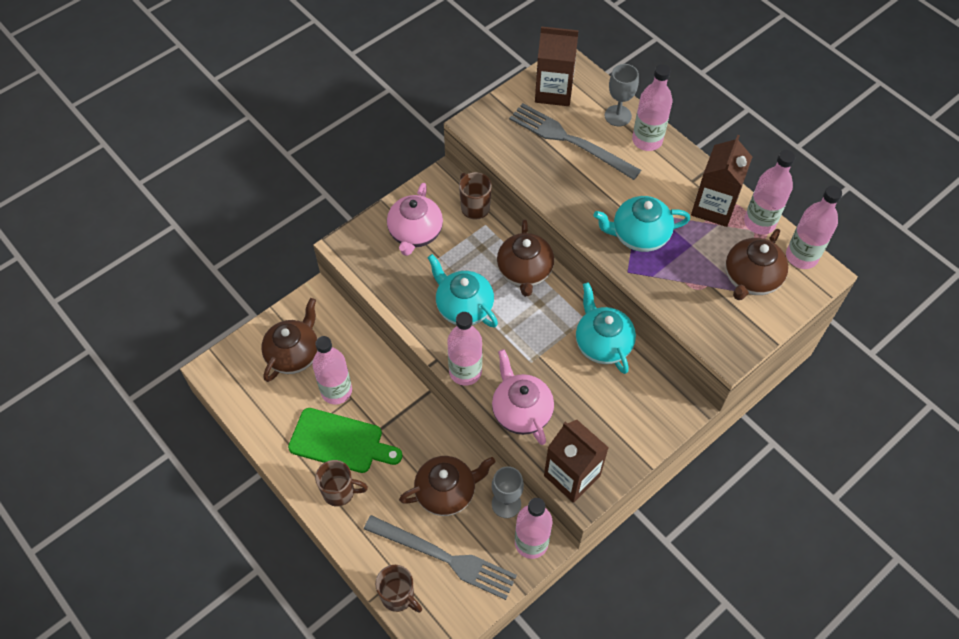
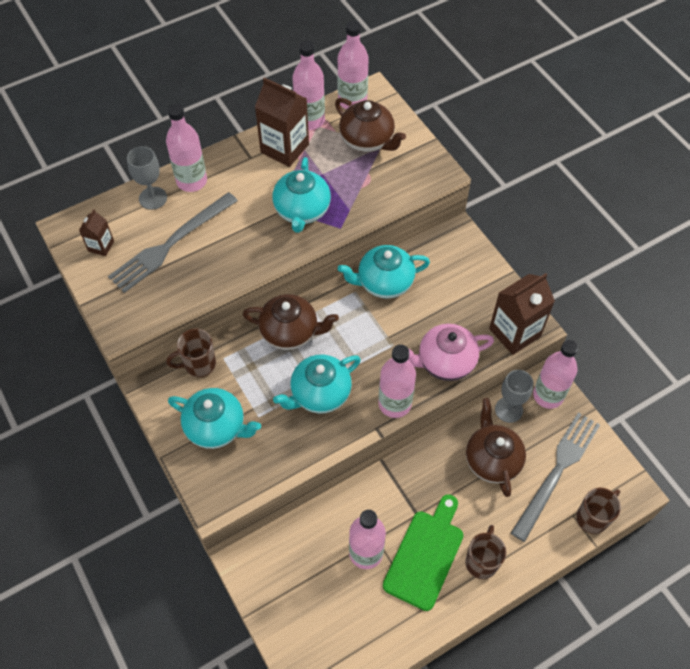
camera: 80 degrees left, 0 degrees up
(294, 354) = (312, 595): brown teapot -> none
(415, 233) = (216, 427): pink teapot -> turquoise teapot
(553, 91) = (101, 246): brown carton -> brown carton, size x0.52

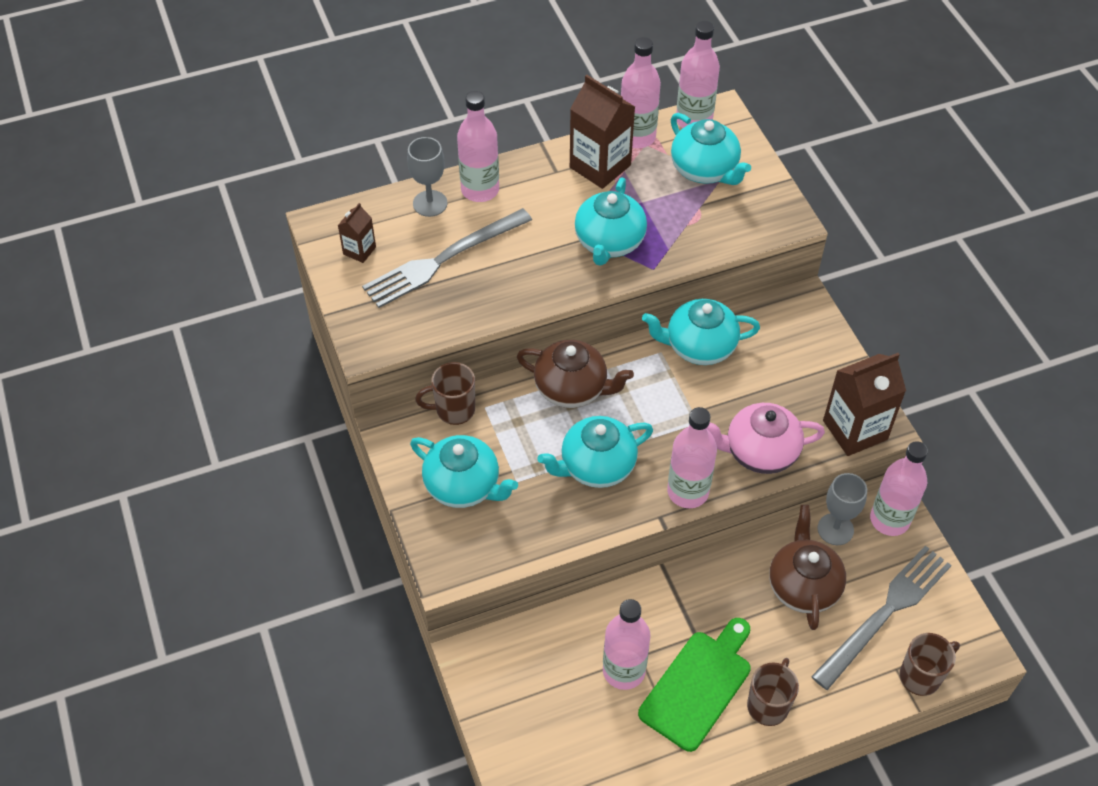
camera: 10 degrees right, 5 degrees down
(368, 140) = (705, 170): brown teapot -> turquoise teapot

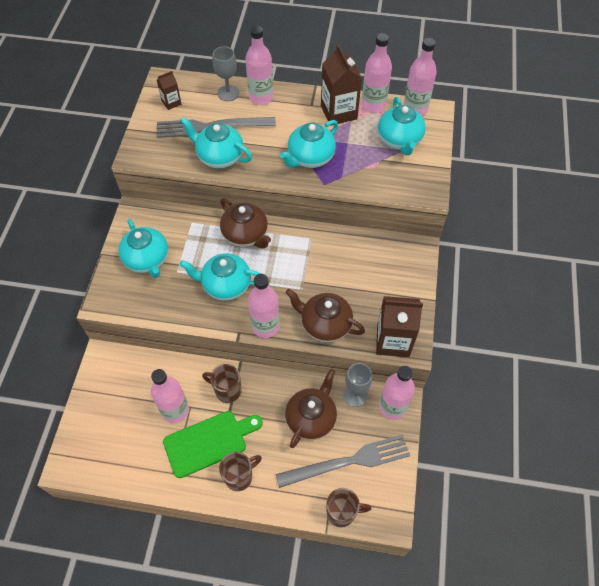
camera: 30 degrees right, 5 degrees up
(454, 410) = (174, 216): brown mug -> brown mug (227, 390)
(699, 347) = (335, 246): turquoise teapot -> turquoise teapot (219, 157)
(759, 452) = (325, 325): pink teapot -> brown teapot

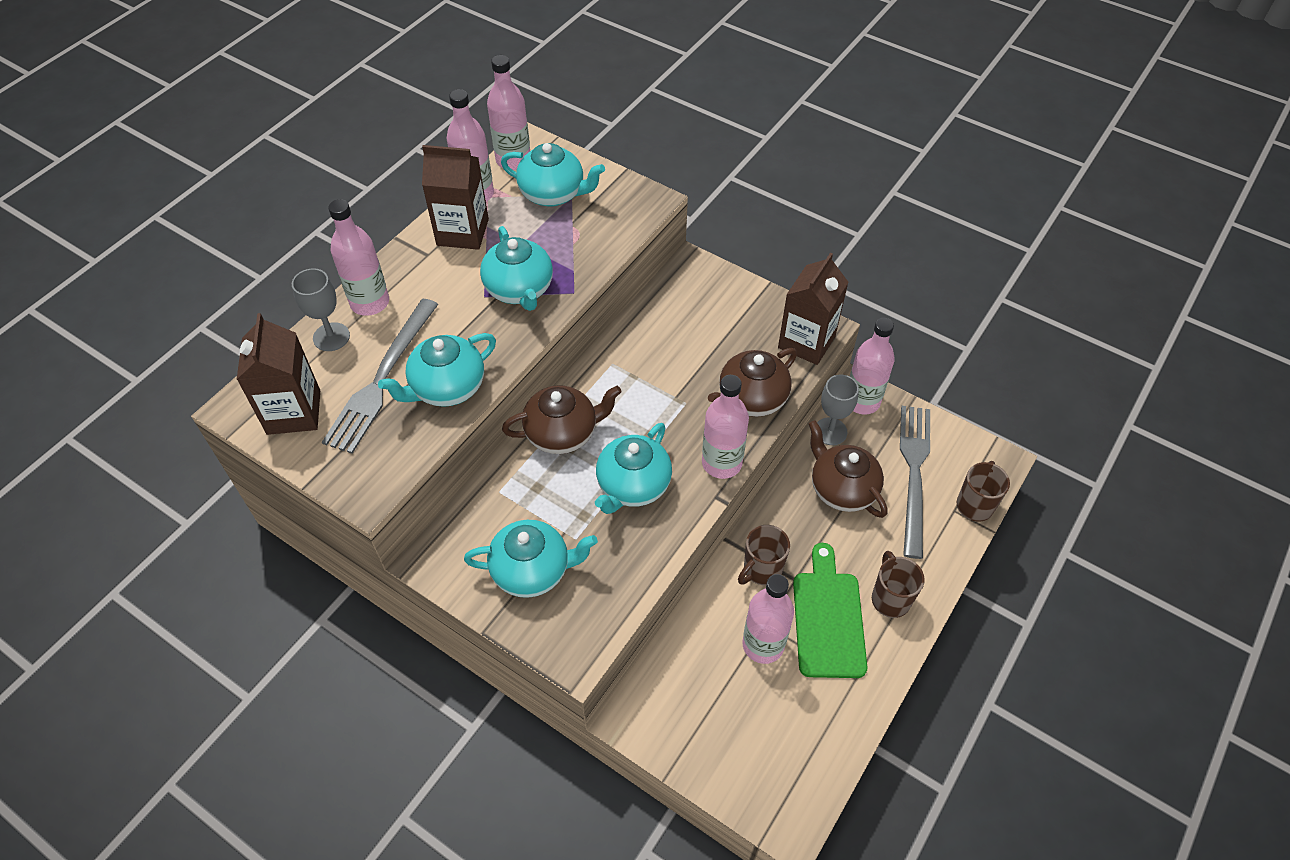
camera: 65 degrees left, 5 degrees down
(171, 102) = (294, 412): brown carton -> brown carton, size x1.91

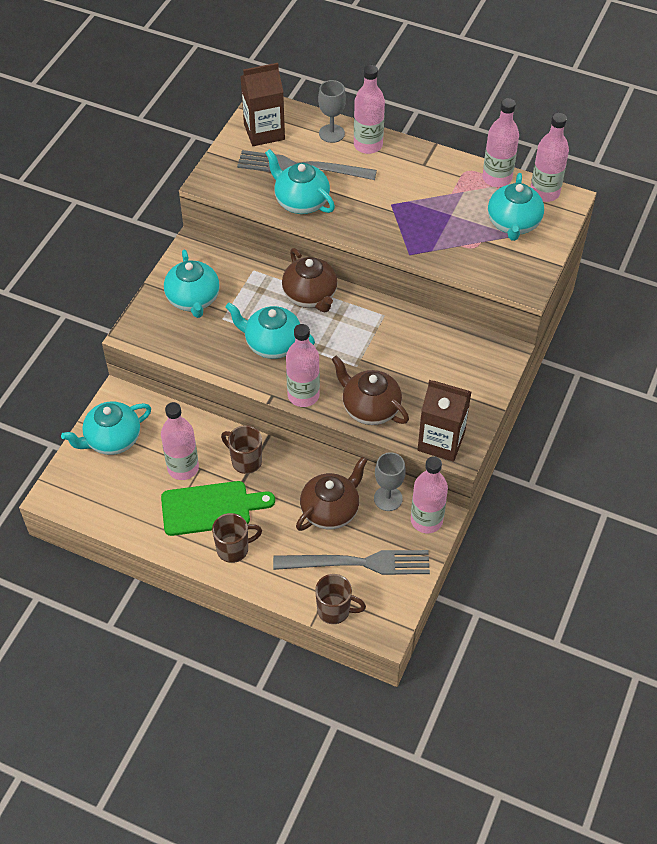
camera: 80 degrees right, 0 degrees up
(462, 232) = (453, 179): brown carton -> none
(520, 290) = (403, 223): turquoise teapot -> turquoise teapot (112, 440)

